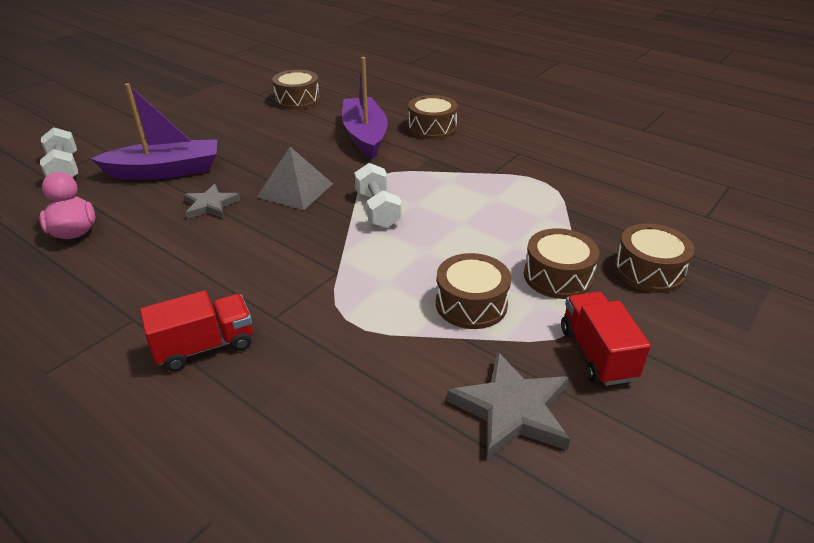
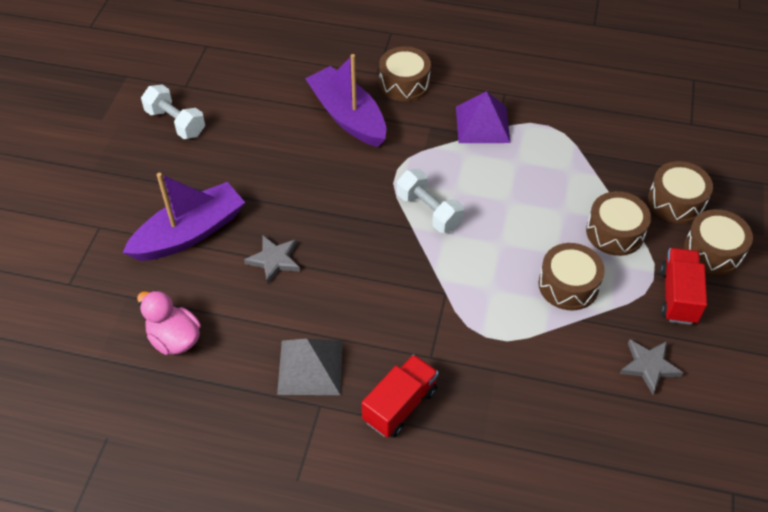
camera: 25 degrees left, 15 degrees up
(64, 169) = (80, 267): white dumbbell -> white dumbbell (176, 122)
(295, 190) = (337, 213): grey pyramid -> grey pyramid (310, 367)
(297, 100) = (236, 82): brown drum -> brown drum (713, 251)
(481, 167) = (482, 124): none -> purple pyramid
(512, 410) = (649, 366): grey star -> grey star, size x0.65
(596, 353) = (678, 296): red truck -> red truck turned 45 degrees clockwise

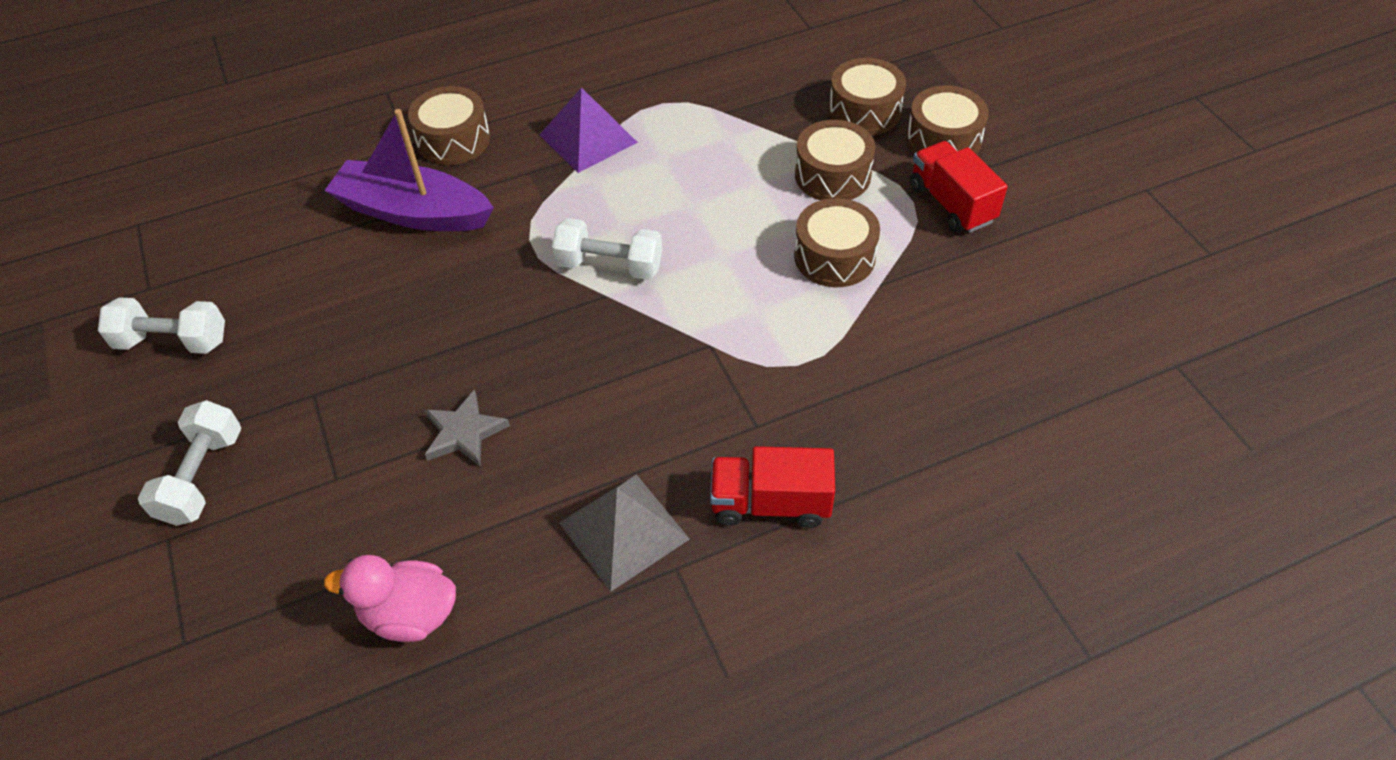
camera: 35 degrees left, 0 degrees up
(137, 205) = (202, 477): none -> white dumbbell
(190, 233) = (315, 467): purple boat -> none
(400, 405) = (770, 503): red truck -> red truck turned 90 degrees counterclockwise
(649, 366) = (988, 290): grey star -> none

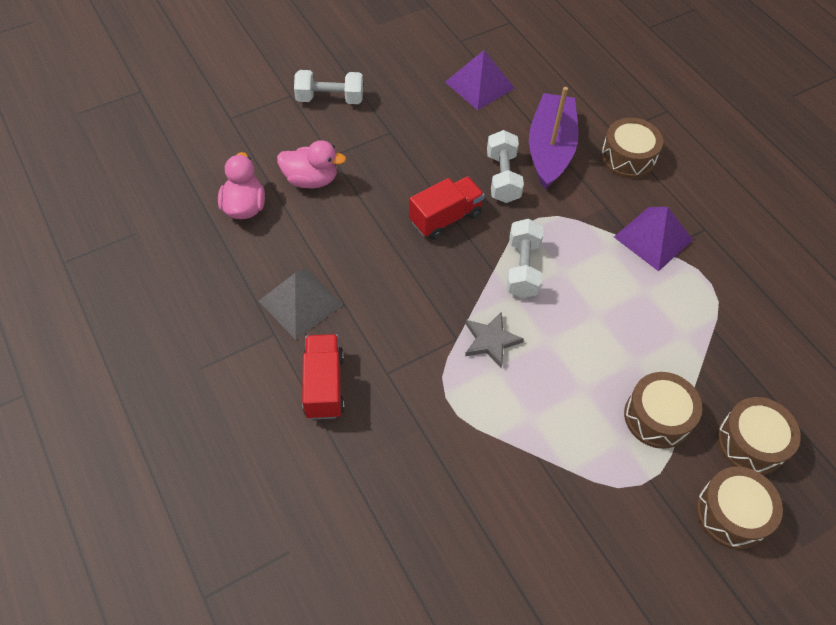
camera: 80 degrees right, 5 degrees up
(173, 341) = (422, 62): white dumbbell -> white dumbbell (502, 177)
(257, 275) = (479, 85): none -> purple pyramid
(379, 510) = (311, 180): none -> pink duck
(464, 432) = (369, 209): grey star -> grey star (491, 341)
(834, 257) = (561, 421): brown drum -> none
(951, 204) = (646, 517): red truck -> red truck (445, 218)

